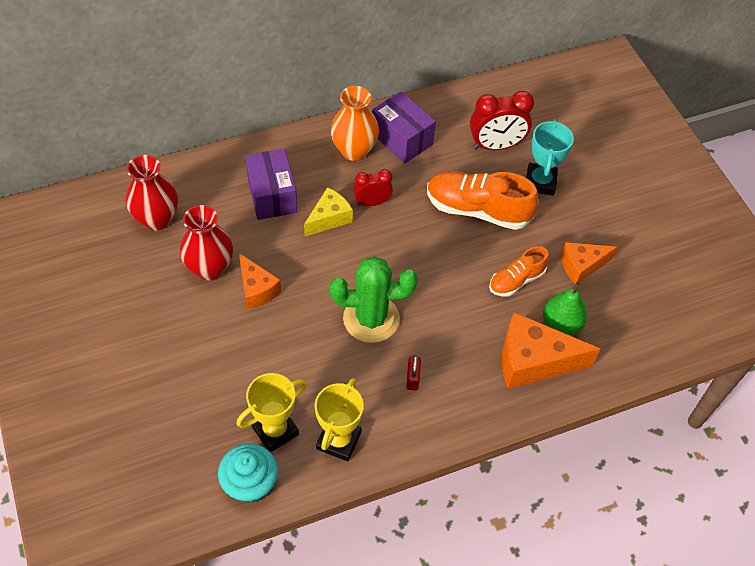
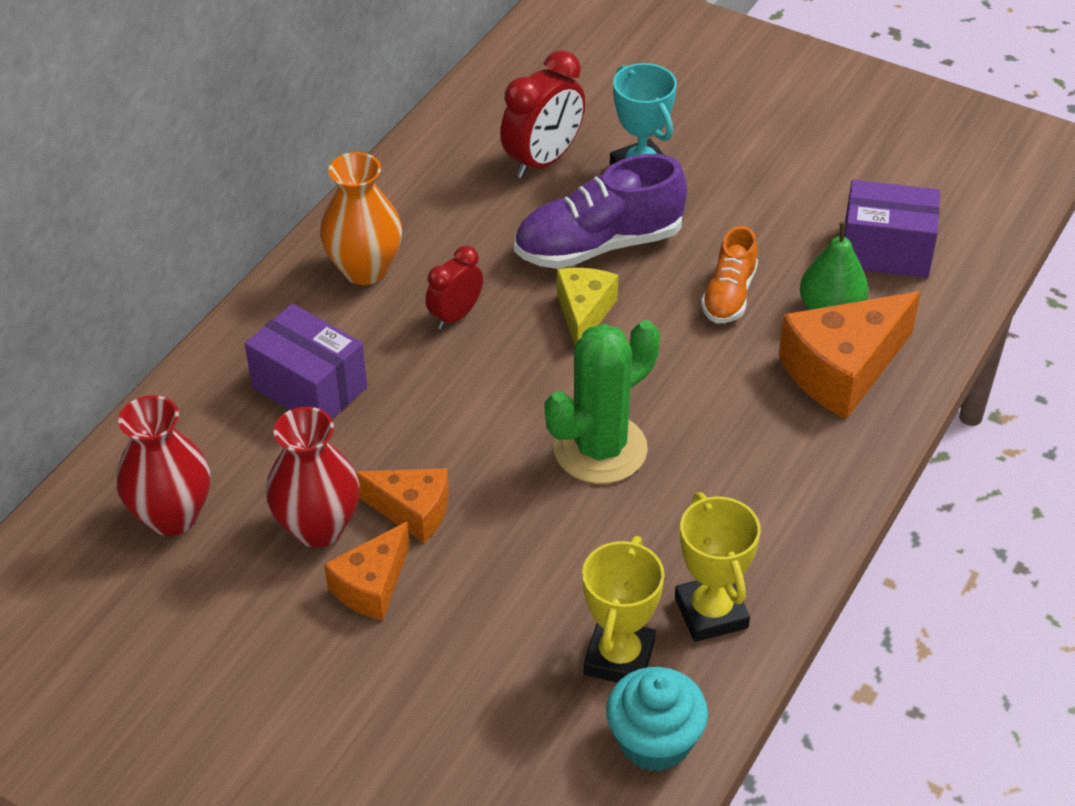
camera: 35 degrees left, 10 degrees down
(329, 218) = (418, 368): yellow cheese -> yellow cheese (584, 313)
(402, 139) = (414, 220): purple box -> purple box (885, 251)
(412, 378) = (724, 482): red padlock -> none
(477, 210) = (598, 245): orange shoe -> purple shoe
(581, 266) = (786, 233): orange cheese -> orange cheese (372, 586)

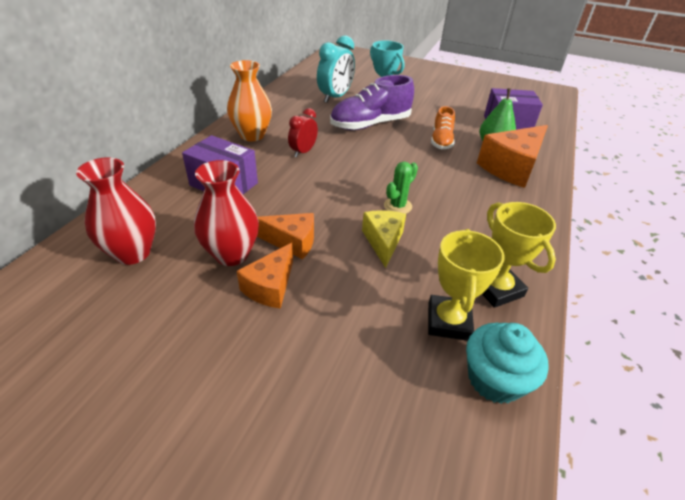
camera: 10 degrees left, 5 degrees down
(543, 161) = (335, 97): red clock -> turquoise clock
(584, 313) = (370, 149): yellow cheese -> yellow cheese (383, 242)
(600, 449) = (397, 206): green cactus -> green cactus, size x0.52

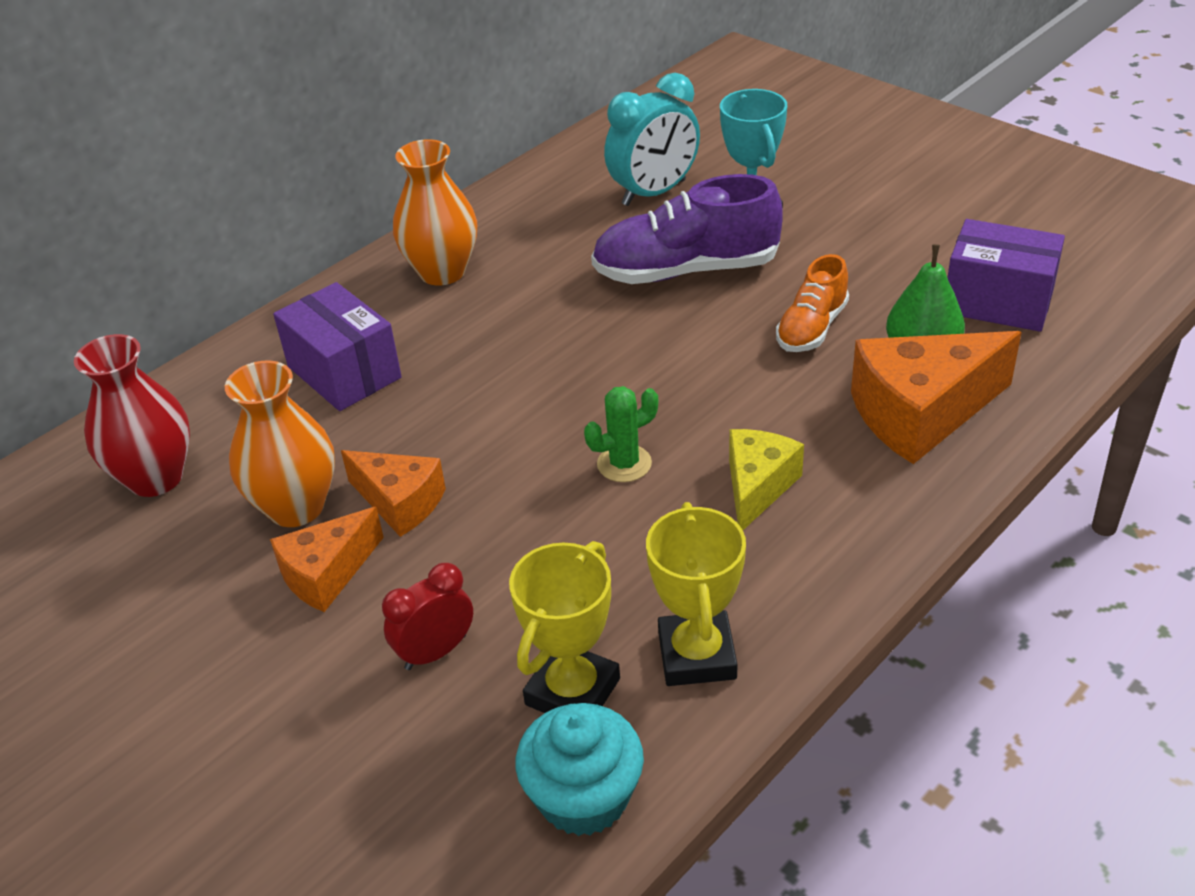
camera: 25 degrees right, 0 degrees up
(231, 254) = (296, 507): red vase -> orange vase
(303, 152) = (516, 321): red clock -> red clock (435, 652)
(383, 242) = (553, 530): yellow cheese -> yellow cheese (757, 487)

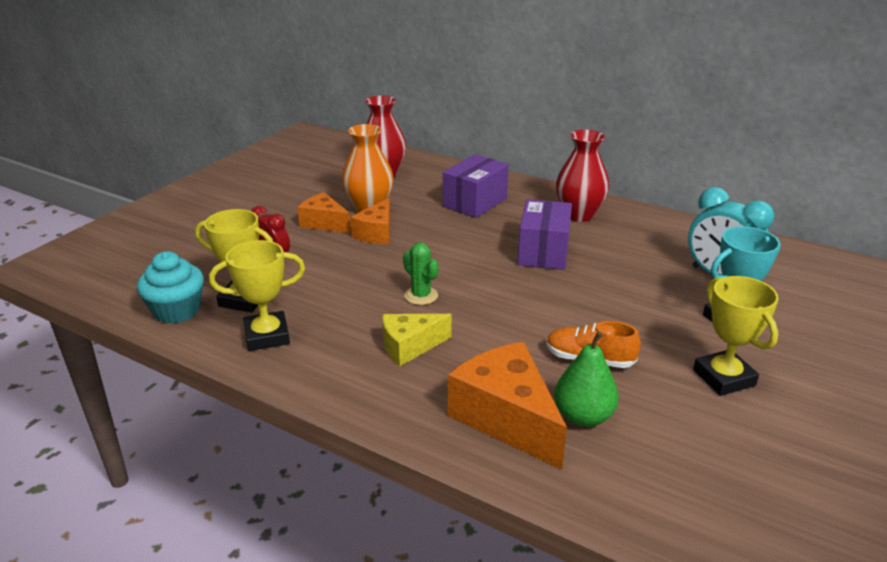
camera: 75 degrees right, 10 degrees down
(442, 272) = (579, 215): orange vase -> red vase
(685, 271) = (630, 298): purple shoe -> none
(757, 487) = (409, 347): yellow cheese -> yellow cheese turned 150 degrees clockwise
(860, 240) = (723, 378): none -> yellow trophy
(998, 302) = (678, 462): purple box -> purple box (543, 252)

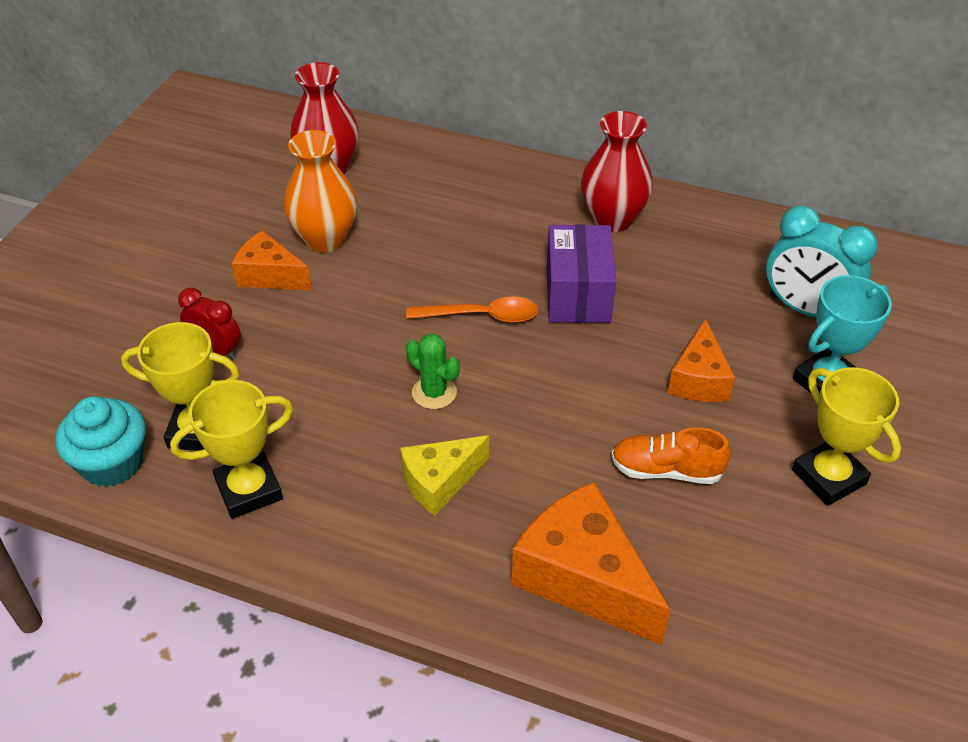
camera: 10 degrees left, 15 degrees up
(376, 233) = (347, 286): orange cheese -> orange cheese (699, 379)
(468, 257) = (482, 316): none -> orange spoon
(475, 202) = (469, 211): purple box -> none
(583, 416) = (673, 562): green pear -> none

